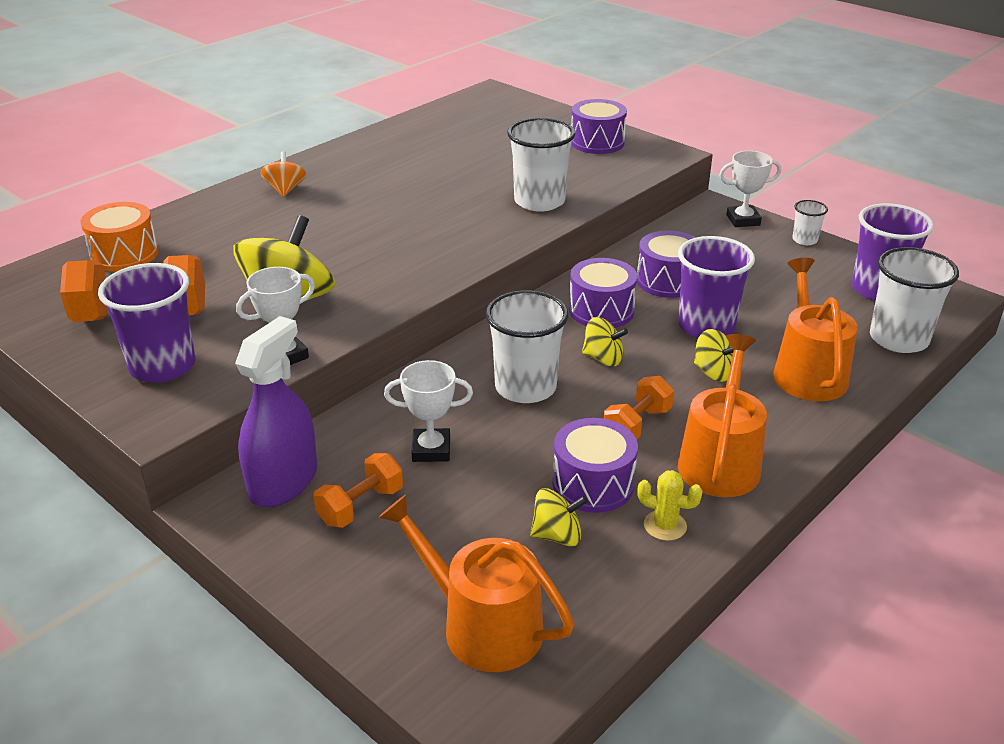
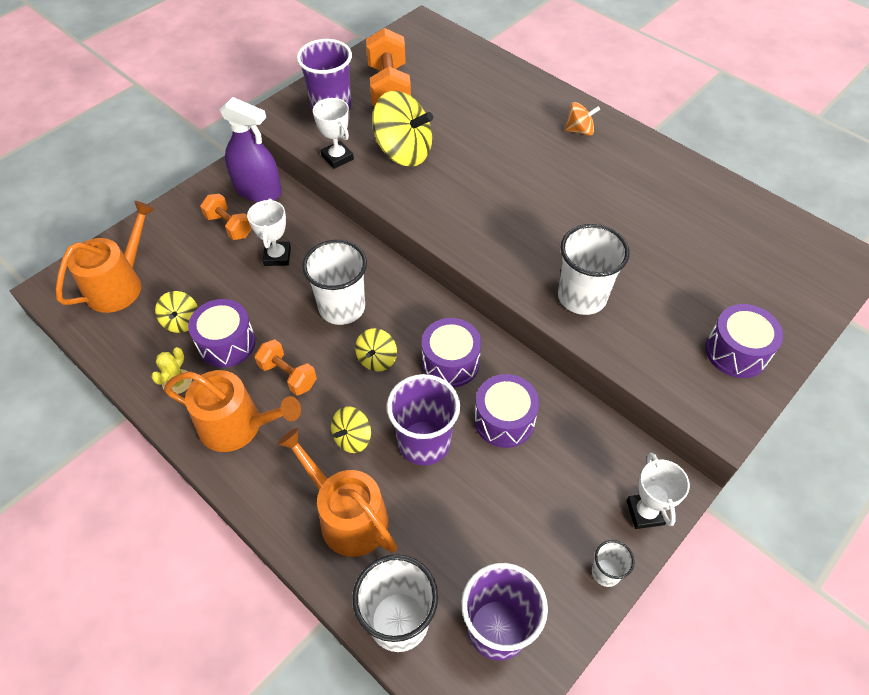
camera: 90 degrees right, 20 degrees up
(124, 254) = (469, 67): orange drum -> none
(807, 372) = (347, 516): orange watering can -> orange watering can turned 135 degrees counterclockwise

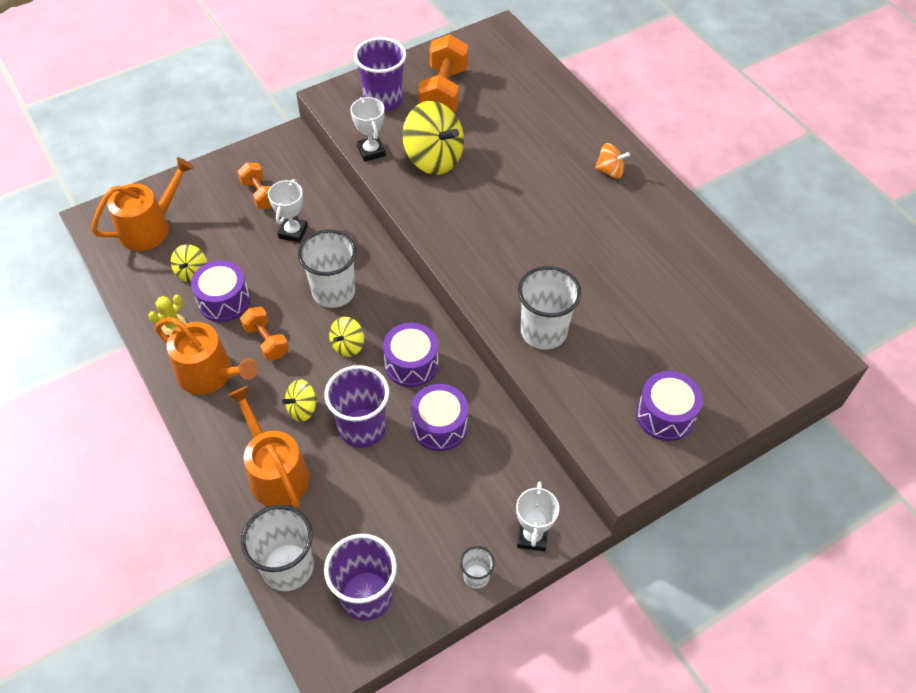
camera: 15 degrees right, 0 degrees up
(258, 190) = (296, 165): purple spray bottle -> none

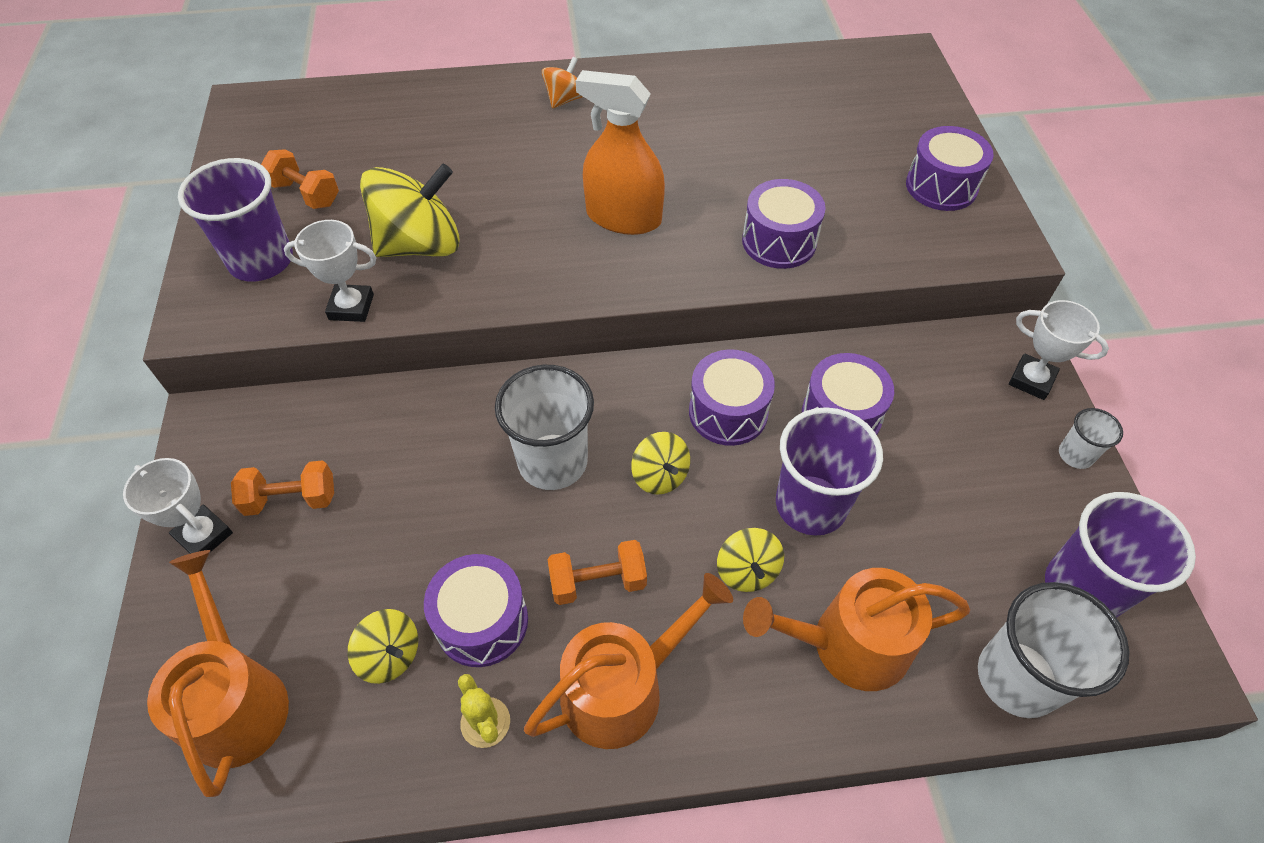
camera: 65 degrees left, 0 degrees up
(293, 232) = (402, 478): white trophy -> white trophy (204, 535)
(443, 92) = (305, 194): orange dumbbell -> orange dumbbell, size x0.58
(515, 243) = (623, 217): none -> orange spray bottle
(543, 331) = (779, 241): white cup -> purple drum

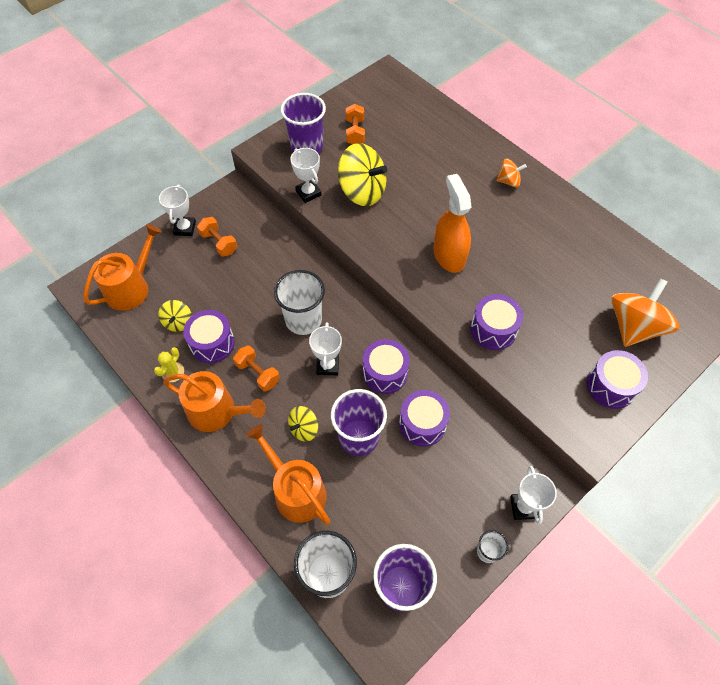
camera: 55 degrees right, 5 degrees up
(660, 476) = (327, 365): yellow spinning top -> white trophy
(874, 122) = (634, 326): none -> orange spinning top

